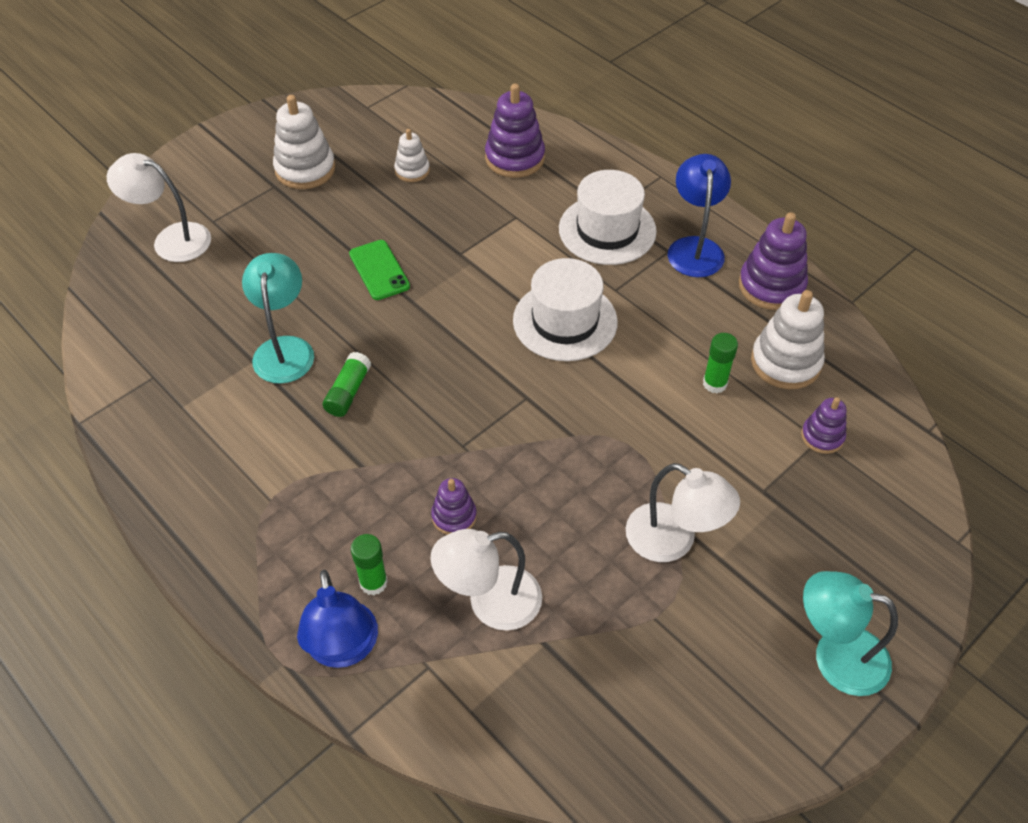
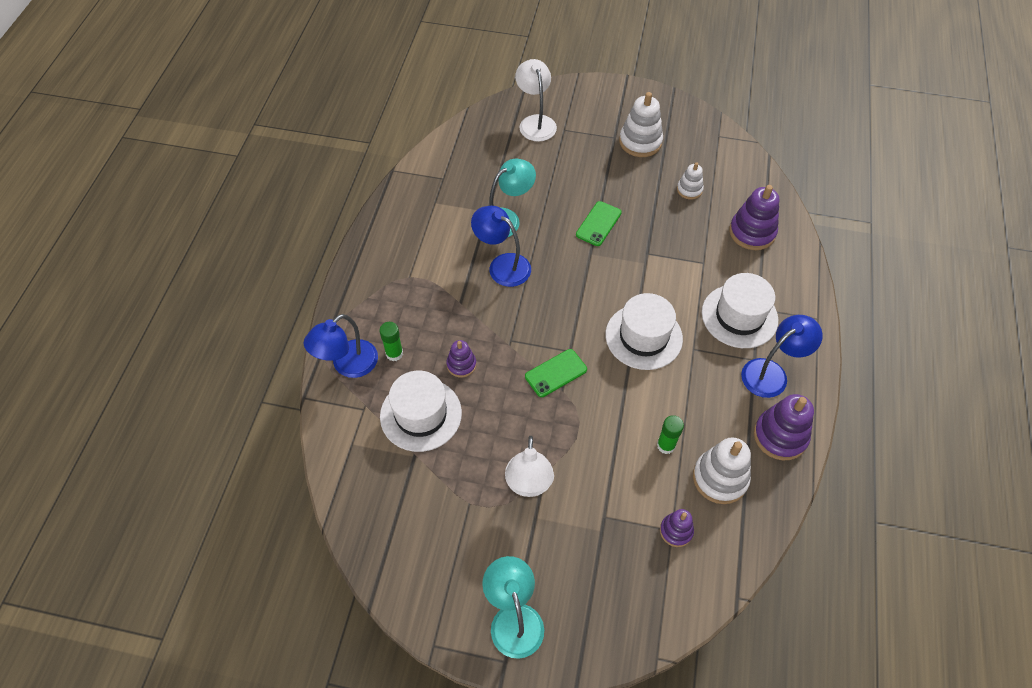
camera: 55 degrees right, 5 degrees up
(348, 392) = (502, 265): green glue stick -> blue lamp
(490, 602) = (421, 414): white lamp -> white hat
(545, 428) = (556, 373): none -> green phone

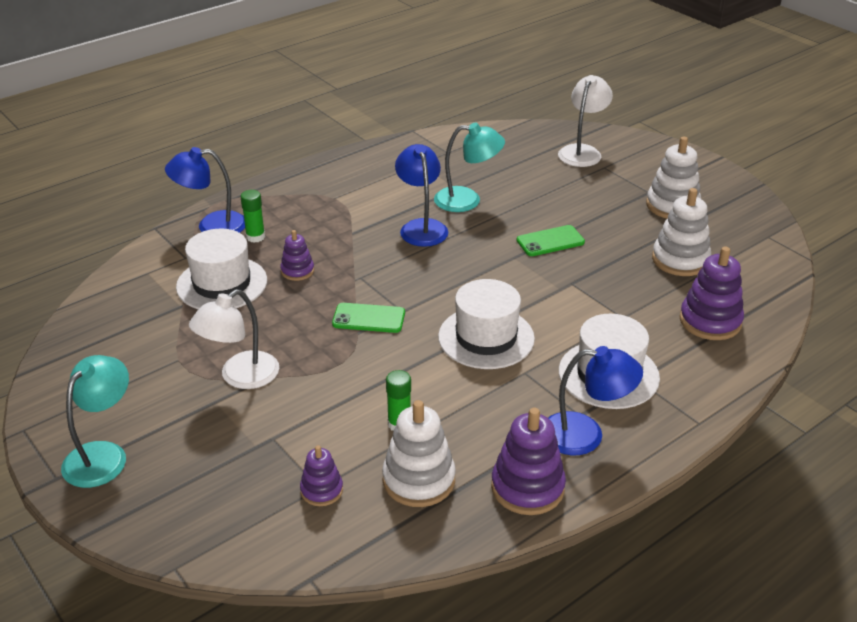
camera: 40 degrees right, 20 degrees down
(689, 190) = (680, 260): white stacking toy -> white stacking toy, size x1.73

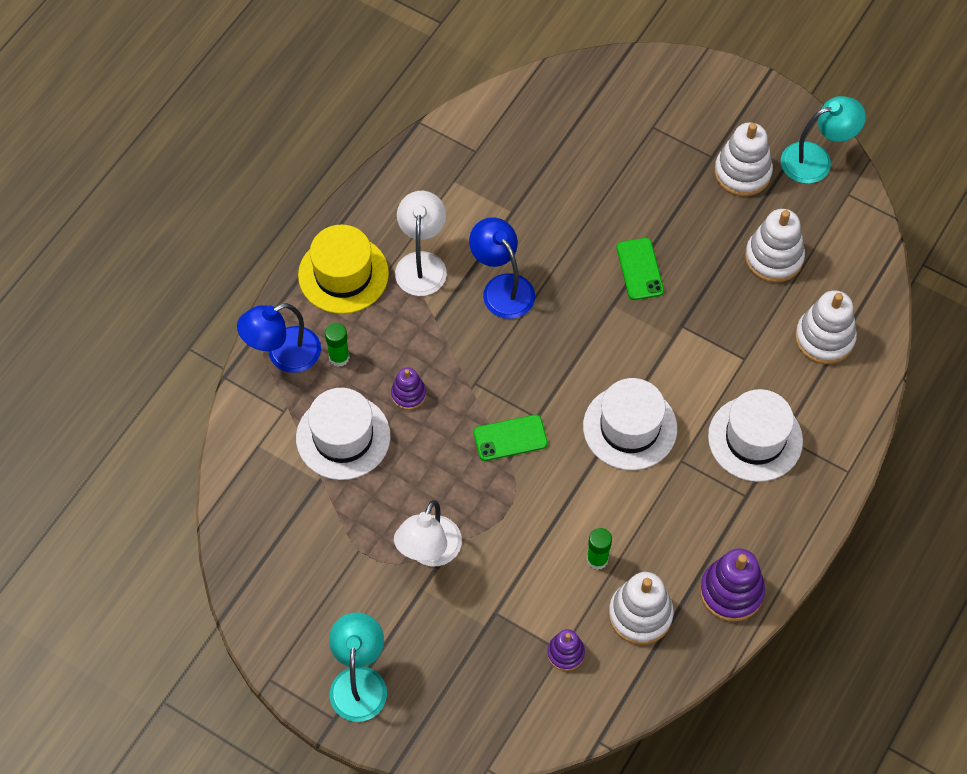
camera: 20 degrees left, 25 degrees up
(294, 193) = (343, 274): none -> yellow hat
(467, 200) = (531, 229): turquoise lamp -> turquoise lamp (816, 160)
(550, 241) = (639, 269): green phone -> green phone turned 60 degrees counterclockwise
(582, 151) = (621, 105): white lamp -> white lamp (421, 263)
(585, 435) = (758, 518): blue lamp -> none
(710, 321) = (824, 338): purple stacking toy -> white stacking toy

